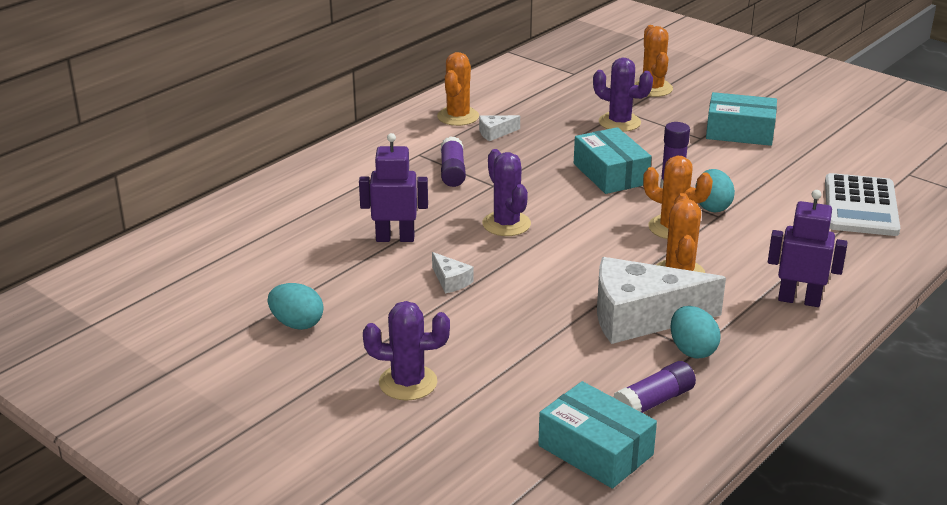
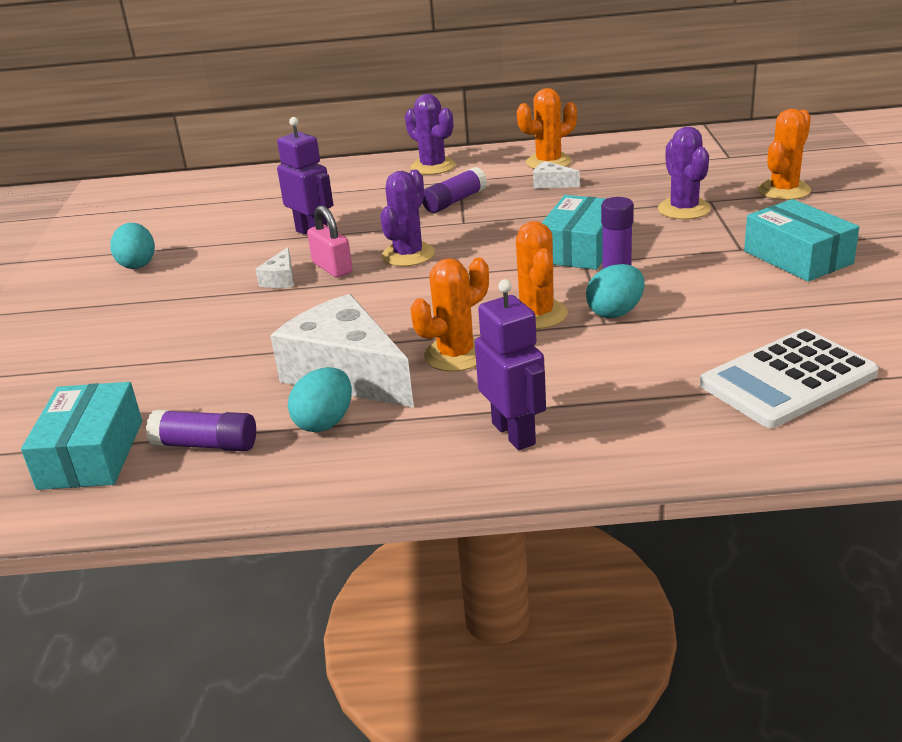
camera: 50 degrees right, 0 degrees up
(408, 383) = (105, 335): purple cactus -> purple cactus (433, 167)
(471, 256) = (332, 268): none -> pink padlock

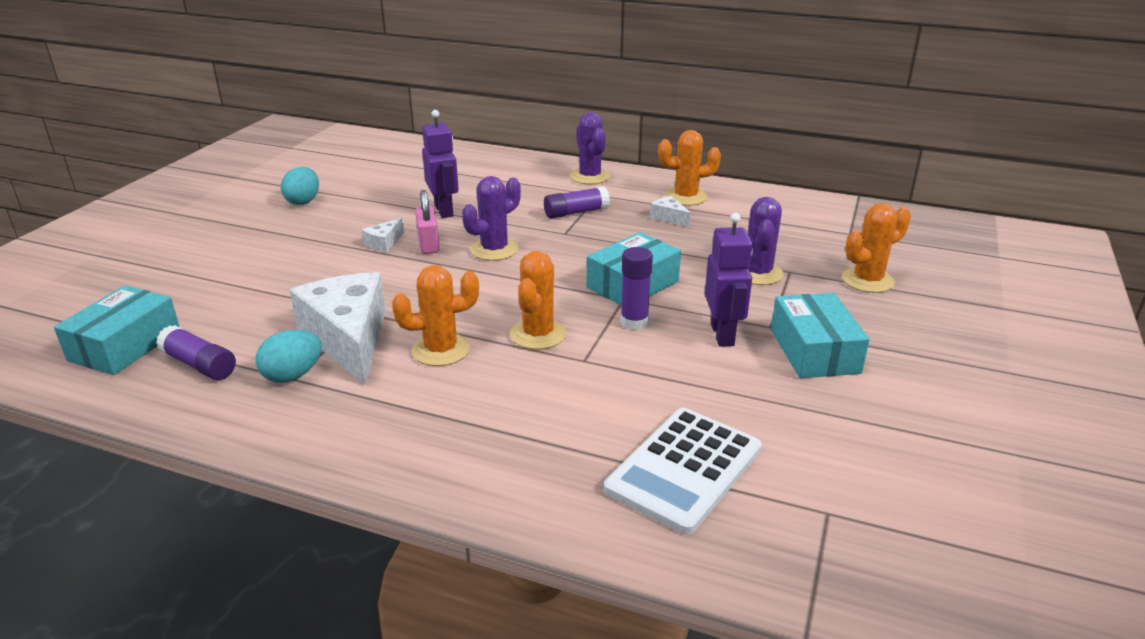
camera: 20 degrees right, 0 degrees up
(514, 433) = (413, 436): purple robot -> purple robot (722, 334)
(615, 312) = (602, 353): turquoise egg -> none
(788, 379) = (684, 469): white calculator -> white calculator turned 45 degrees counterclockwise

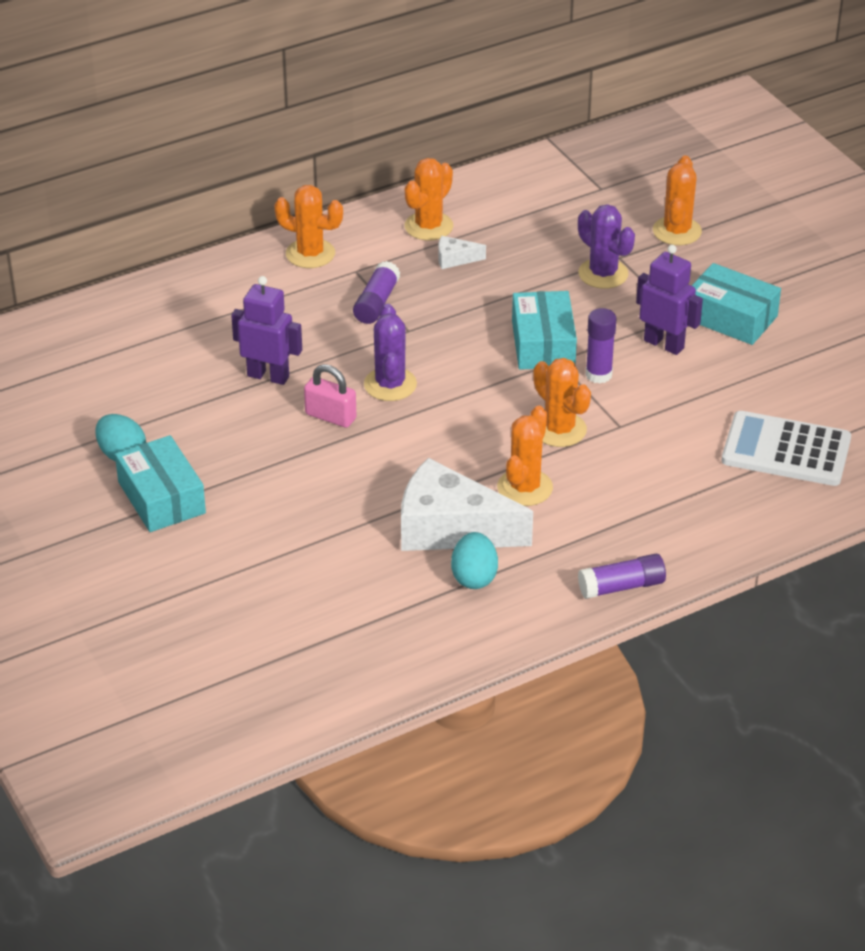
camera: 50 degrees left, 10 degrees up
(125, 345) = (312, 655): turquoise box -> turquoise box (161, 497)
(199, 365) = (398, 622): purple glue stick -> purple glue stick (622, 586)
(384, 243) = (292, 441): white cheese -> none
(590, 177) = (310, 254): purple cactus -> orange cactus
(684, 469) = (786, 450): white calculator -> white calculator turned 120 degrees clockwise

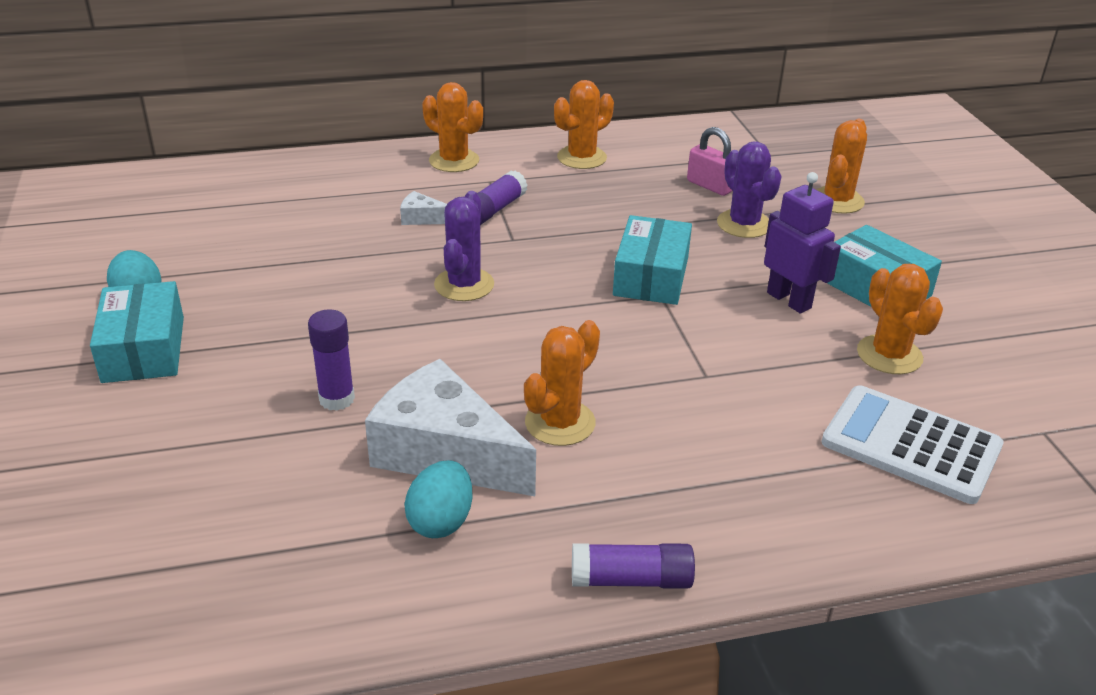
camera: 15 degrees right, 5 degrees down
(268, 376) = (342, 254): purple robot -> none
(330, 416) = (381, 303): pink padlock -> pink padlock (710, 186)
(455, 259) = (594, 187): white cheese -> white cheese (422, 218)
(559, 430) = (631, 366): orange cactus -> orange cactus (889, 355)
(598, 375) = (701, 317): purple glue stick -> purple glue stick (336, 399)

